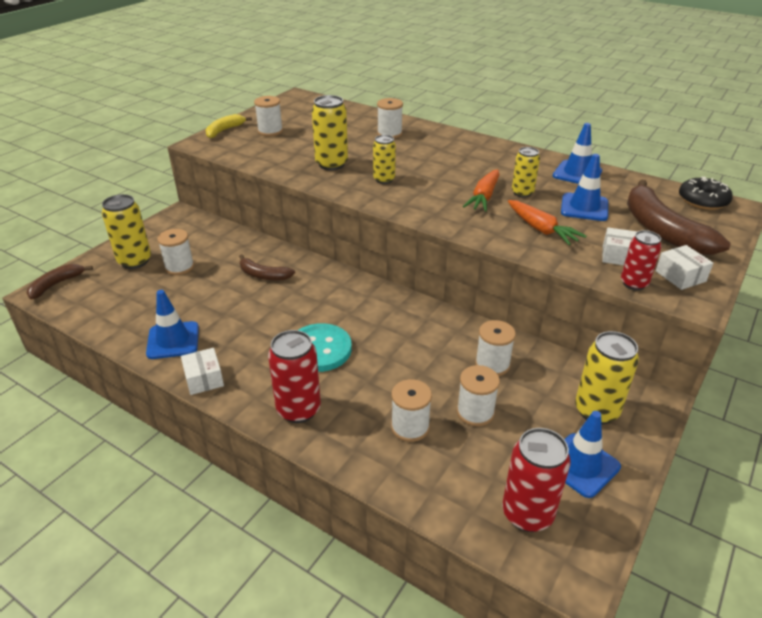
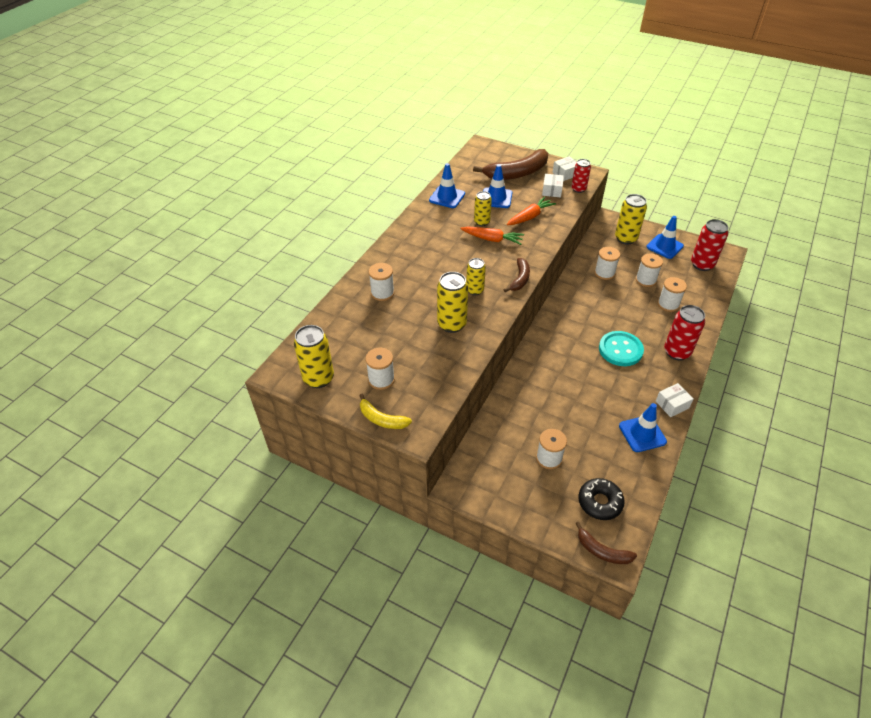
camera: 95 degrees left, 10 degrees up
(135, 261) = (548, 497): yellow can -> yellow can (318, 378)
(263, 275) = (545, 396): brown banana -> brown banana (520, 279)
(703, 200) = (476, 154): black donut -> black donut (600, 502)

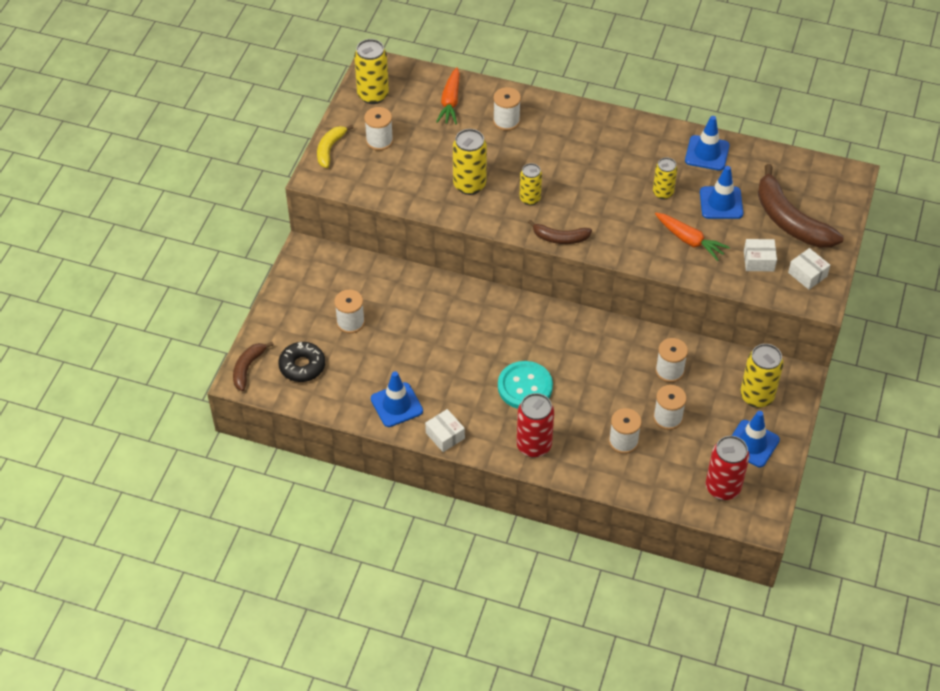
camera: 80 degrees right, 5 degrees up
(492, 239) = (630, 206): orange carrot -> orange carrot (450, 102)
(578, 189) = (773, 290): red can -> none

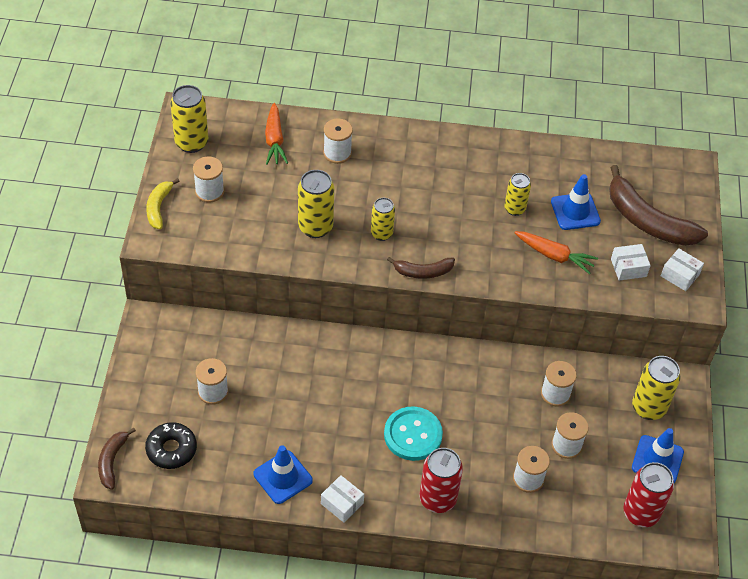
camera: 15 degrees left, 0 degrees up
(707, 153) = (547, 161): blue traffic cone -> none

